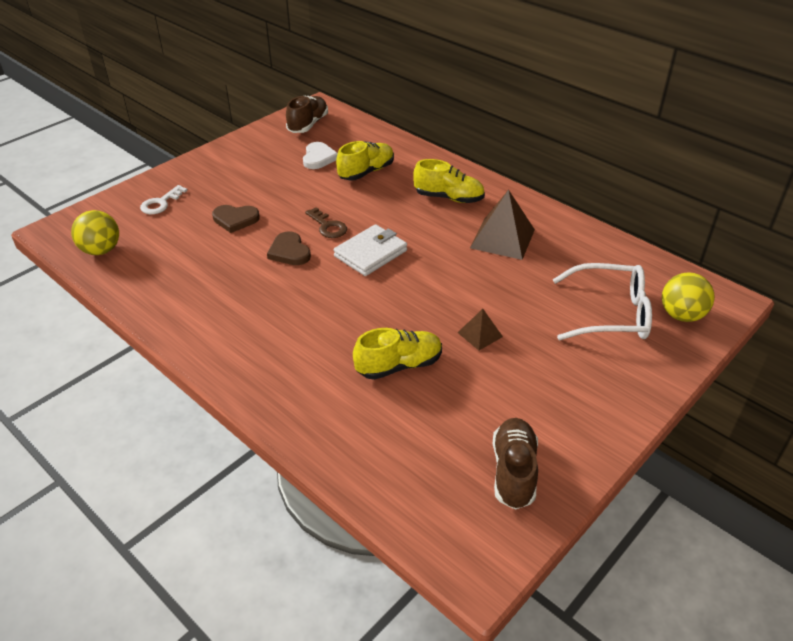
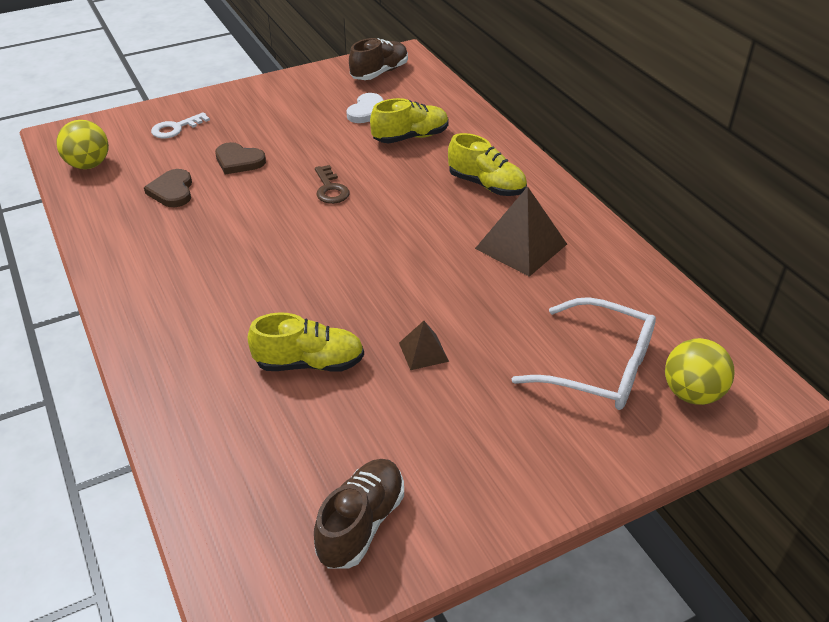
camera: 20 degrees right, 0 degrees up
(289, 251) = (272, 208): brown heart -> brown heart (172, 191)
(370, 253) = (358, 229): white wallet -> none

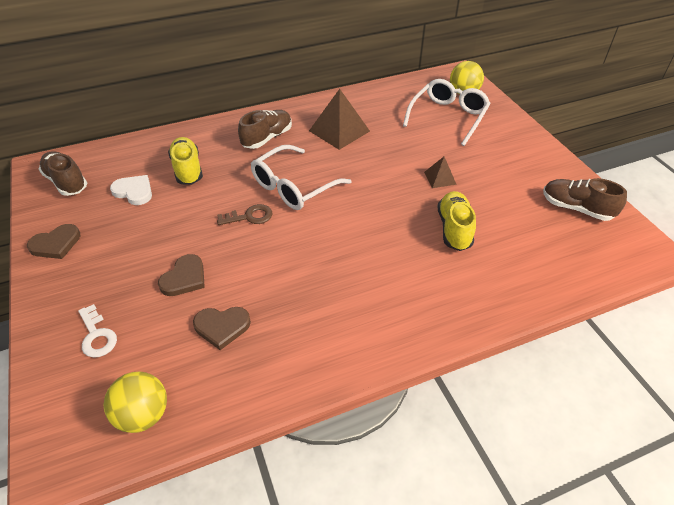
camera: 85 degrees left, 5 degrees up
(289, 86) = (56, 244): none -> brown heart
(387, 215) = (293, 187): none -> white glasses
(486, 185) = (267, 138): yellow shoe -> brown shoe

